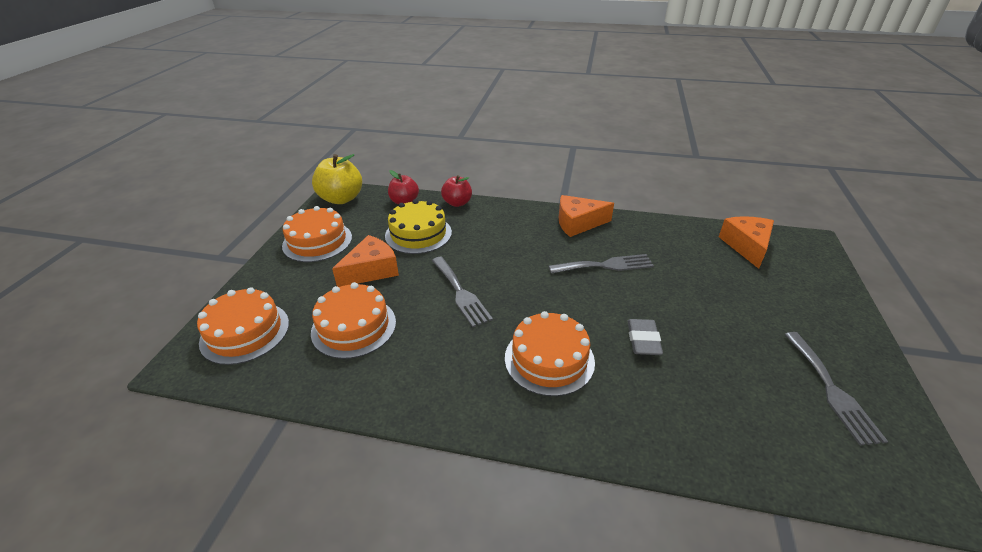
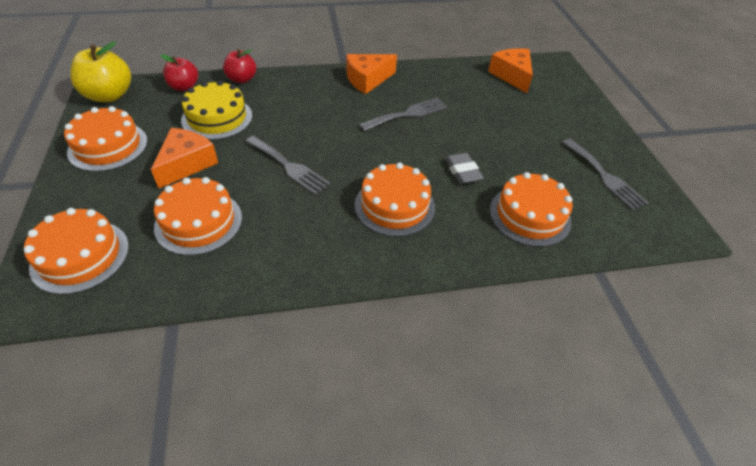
camera: 25 degrees left, 10 degrees up
(708, 413) = (530, 215): none -> orange cake

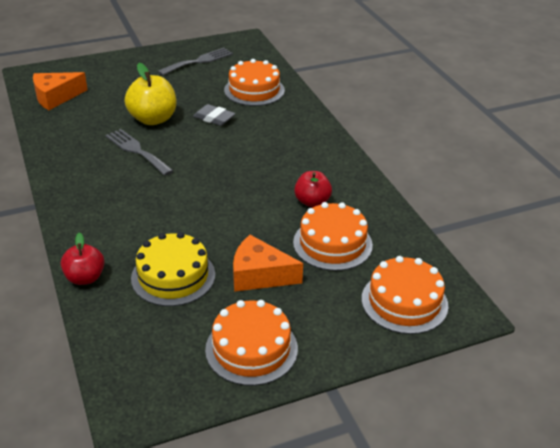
camera: 100 degrees left, 10 degrees down
(109, 95) = (145, 394): yellow apple -> yellow apple (153, 119)
(184, 87) = (111, 325): red apple -> red apple (312, 202)
(289, 166) = (240, 208): grey fork -> none
(367, 80) = (74, 182): orange cheese -> none
(394, 206) = (268, 146): orange cake -> none
(462, 171) = (214, 118): grey eraser -> grey eraser turned 60 degrees clockwise

